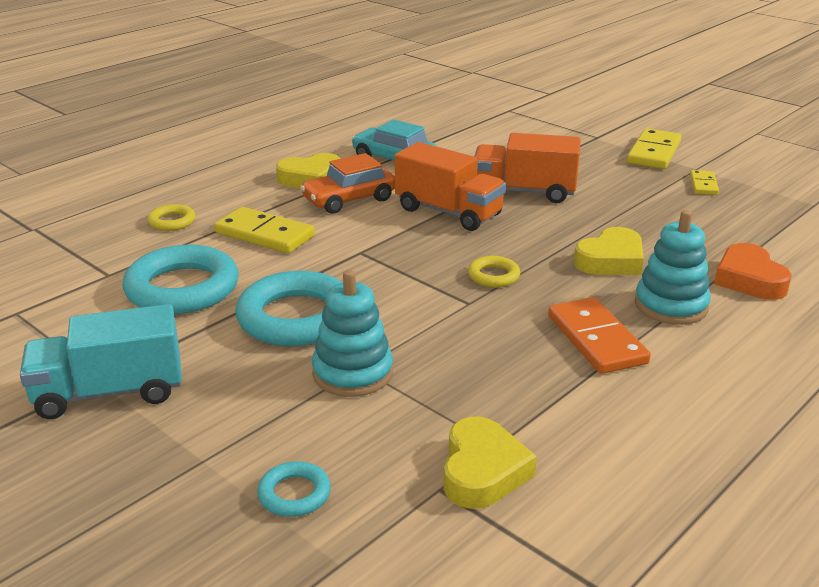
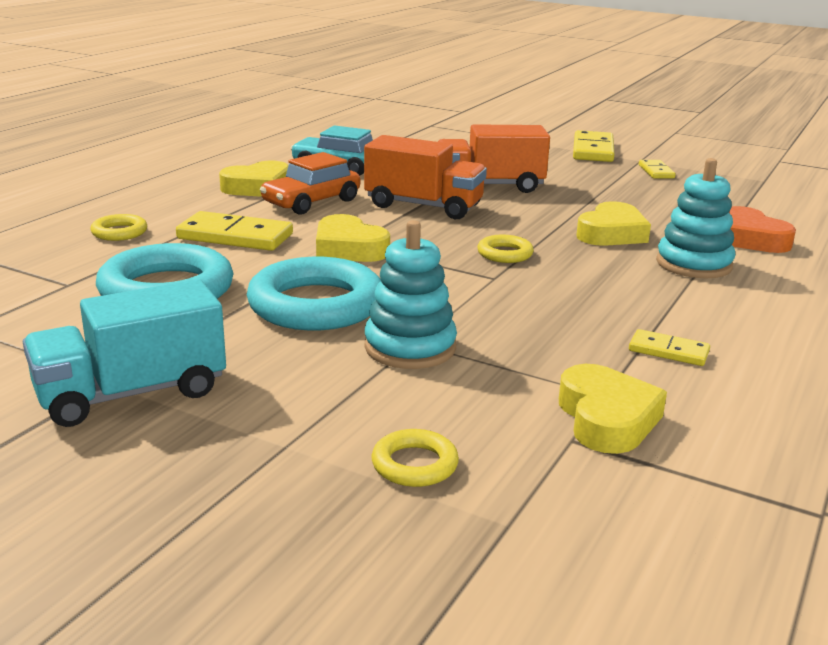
camera: 15 degrees left, 5 degrees down
(294, 494) = (414, 464): turquoise ring -> yellow ring
(355, 257) = (348, 248): none -> yellow heart
(583, 405) = (668, 351): none -> yellow domino
(596, 339) = (643, 296): orange domino -> none

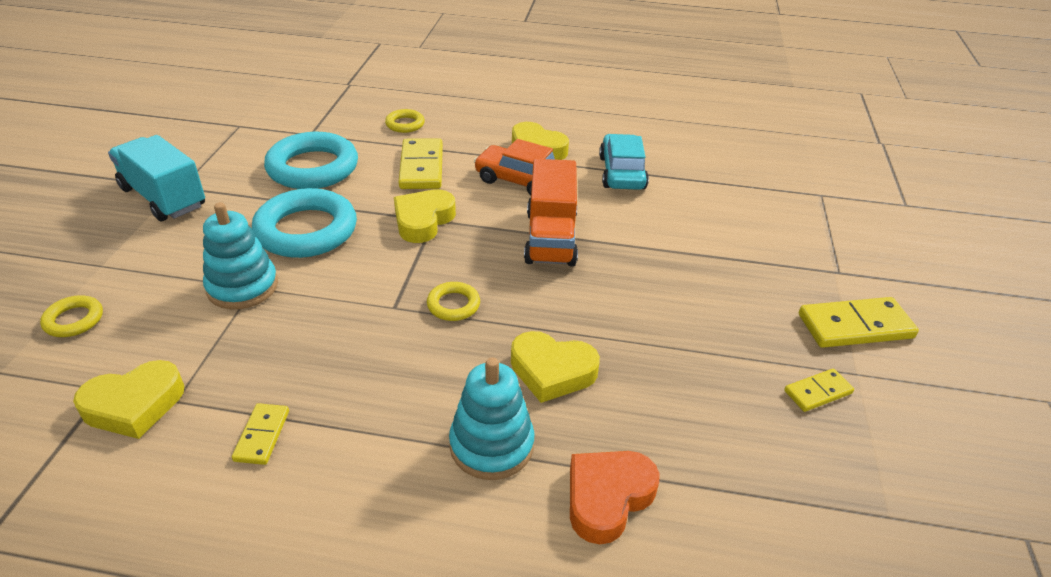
camera: 70 degrees right, 15 degrees up
(489, 186) = (642, 266): orange truck -> none

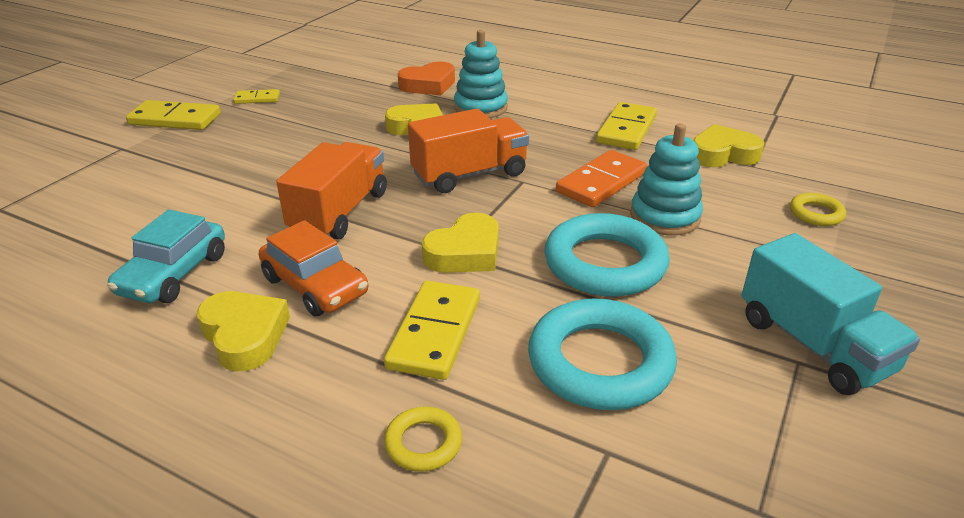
camera: 160 degrees left, 5 degrees down
(262, 435) = (626, 129): yellow domino -> yellow domino, size x1.80
(304, 321) = (601, 182): none -> orange domino
(453, 305) = (469, 175): yellow ring -> orange truck

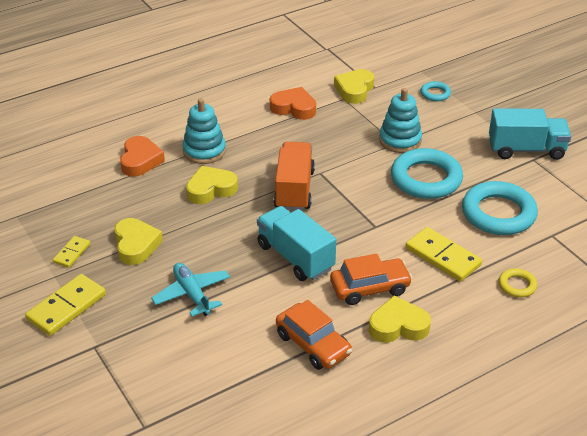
camera: 60 degrees left, 5 degrees up
(174, 274) = (313, 344): turquoise car -> orange car
(229, 171) = (192, 294): none -> turquoise plane
(339, 212) = (295, 257): orange truck -> turquoise truck
(465, 253) = (379, 222): yellow heart -> yellow heart (136, 245)
(601, 182) = (347, 145): orange domino -> none
(626, 129) = (294, 108): yellow domino -> orange heart
(816, 213) = (435, 94): yellow ring -> turquoise ring

